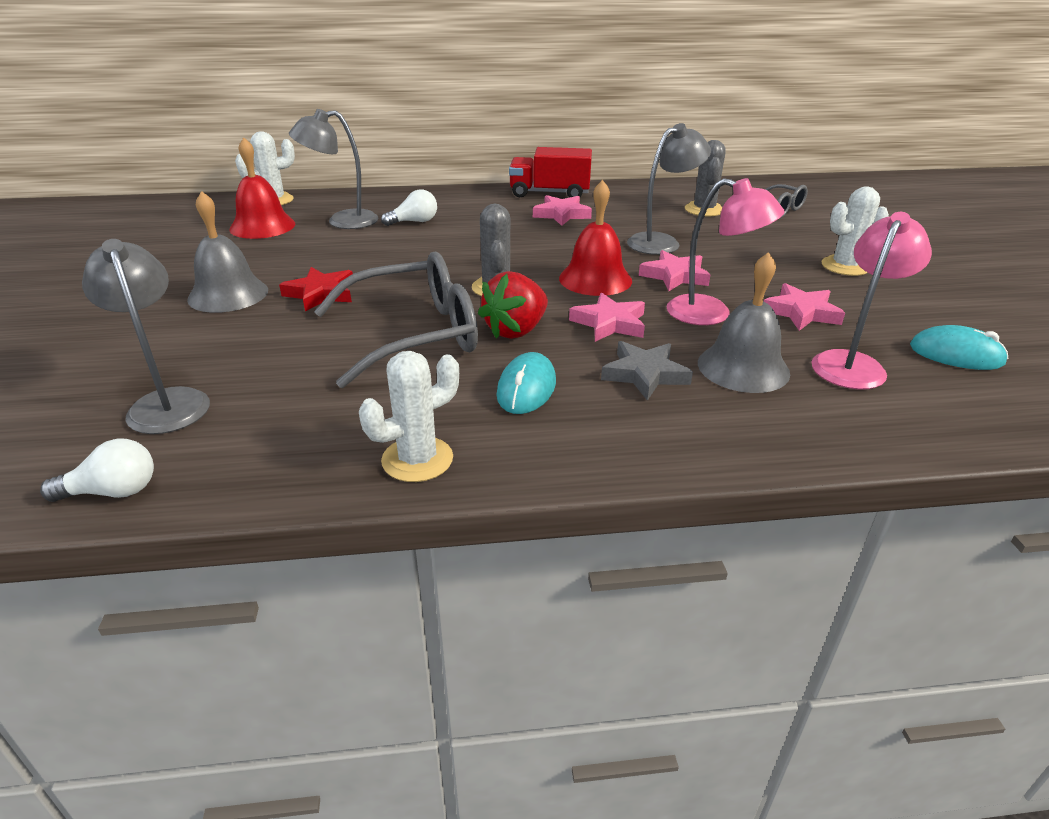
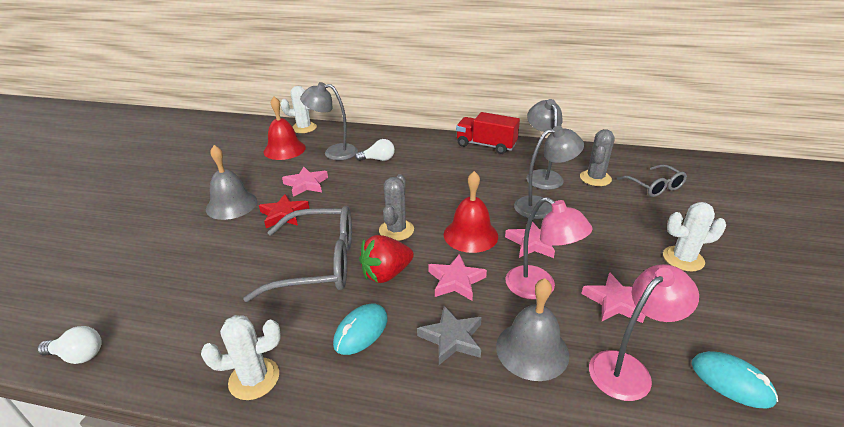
camera: 20 degrees right, 0 degrees up
(167, 402) = (147, 289): grey lamp -> grey lamp (541, 175)
(561, 214) = (482, 167): pink star -> pink star (306, 184)

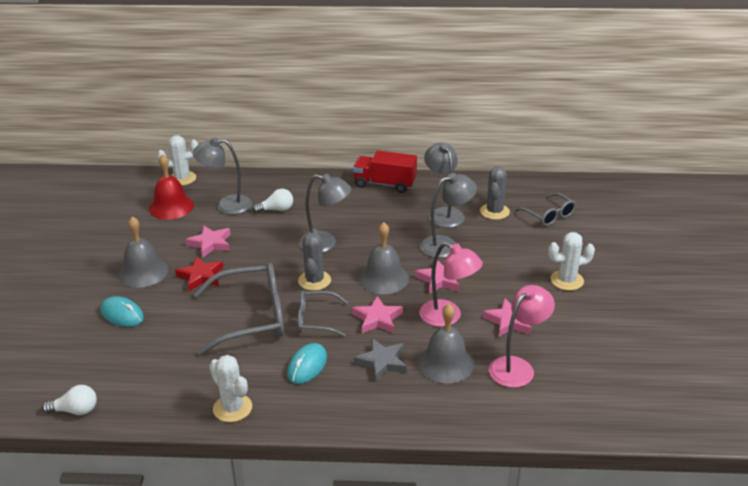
camera: 10 degrees left, 0 degrees up
(254, 379) = (232, 408): white cactus -> white cactus turned 75 degrees clockwise
(386, 274) = (315, 320): red strawberry -> grey glasses
(417, 194) = (325, 244): none -> grey lamp
(470, 235) = (383, 278): red bell -> grey bell
(731, 382) = (590, 366): turquoise mouse -> turquoise mouse (122, 314)

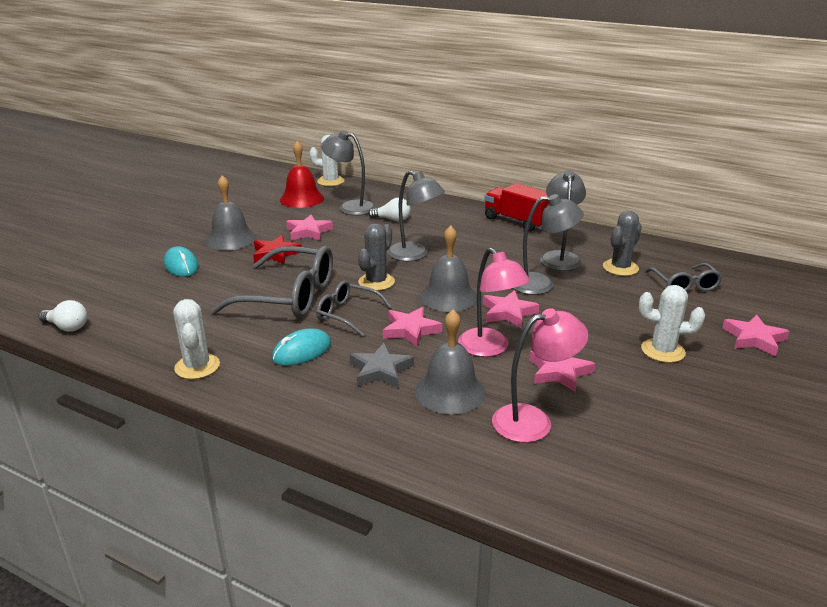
camera: 25 degrees right, 5 degrees down
(619, 251) = (754, 339): none -> pink star

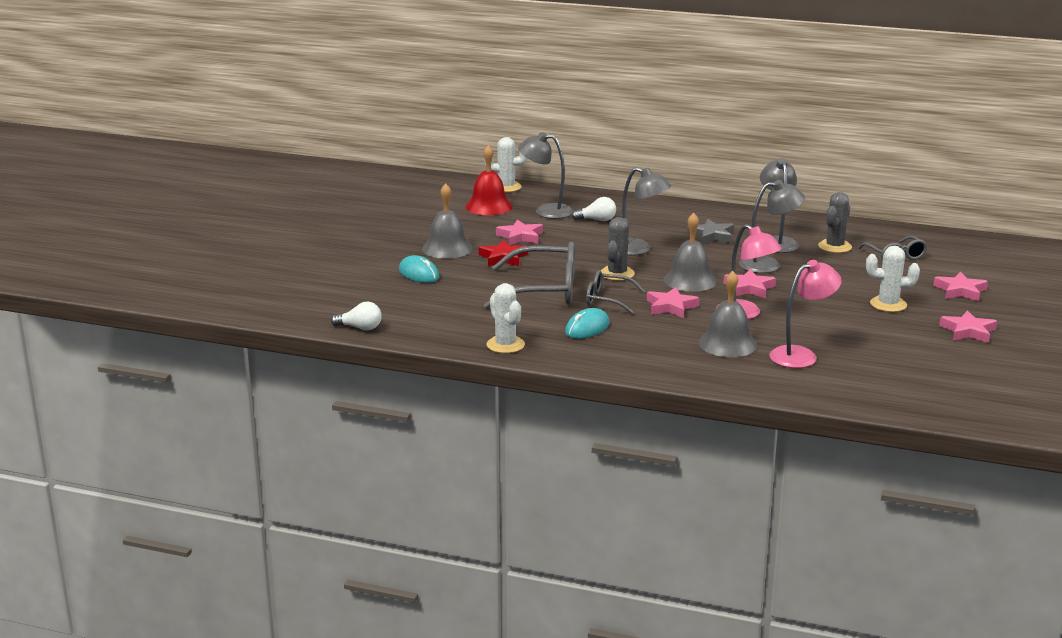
camera: 10 degrees left, 5 degrees down
(380, 370) = (663, 335): grey star -> grey star (712, 236)
(517, 221) = (722, 213): red truck -> none
(559, 372) = (809, 324): pink star -> pink star (968, 331)

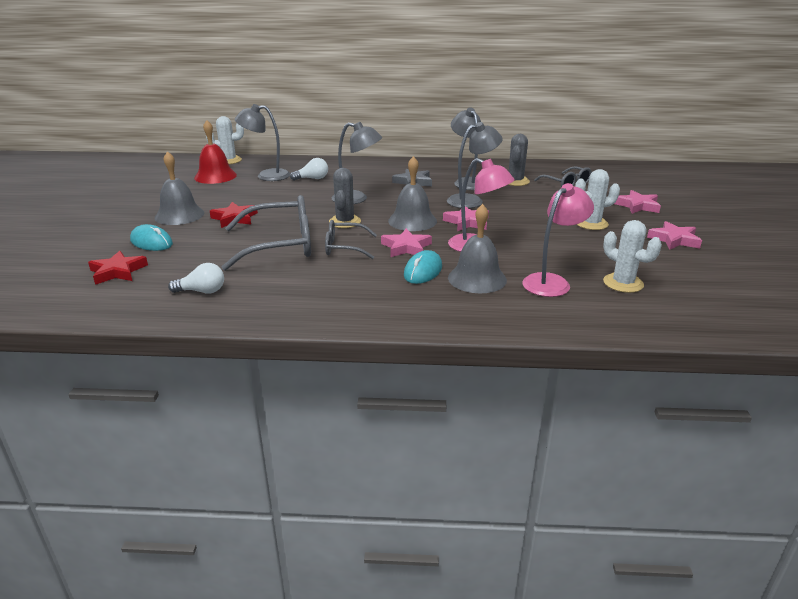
camera: 15 degrees left, 5 degrees up
(360, 328) = (83, 310): white light bulb -> white light bulb (202, 291)
(388, 298) = (117, 271): none -> red star
(505, 345) = (251, 310): white cactus -> white cactus (623, 283)
(520, 236) = (248, 198): pink star -> none
(587, 328) = (333, 279): turquoise mouse -> turquoise mouse (423, 271)

